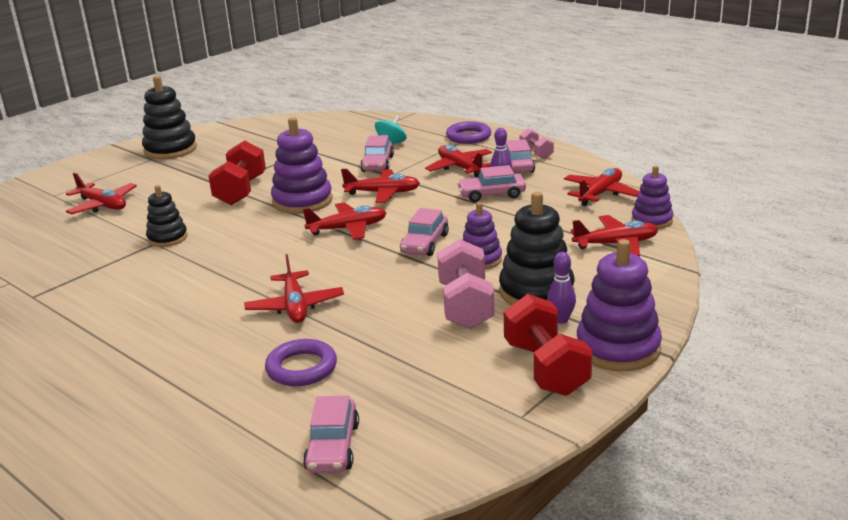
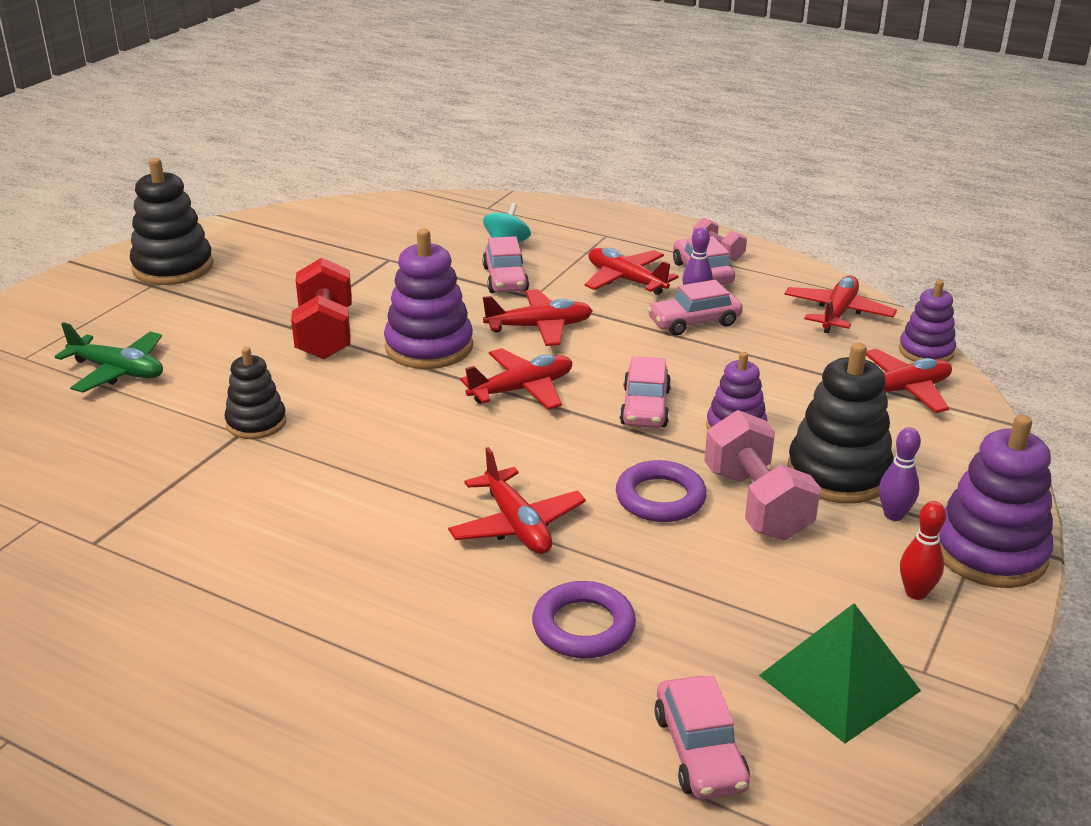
camera: 15 degrees left, 5 degrees up
(103, 205) = (118, 371): red plane -> green plane
(455, 417) = (839, 682): none -> green pyramid
(468, 137) = (610, 229): purple ring -> purple ring (660, 498)
(546, 368) = (915, 593): red dumbbell -> red bowling pin

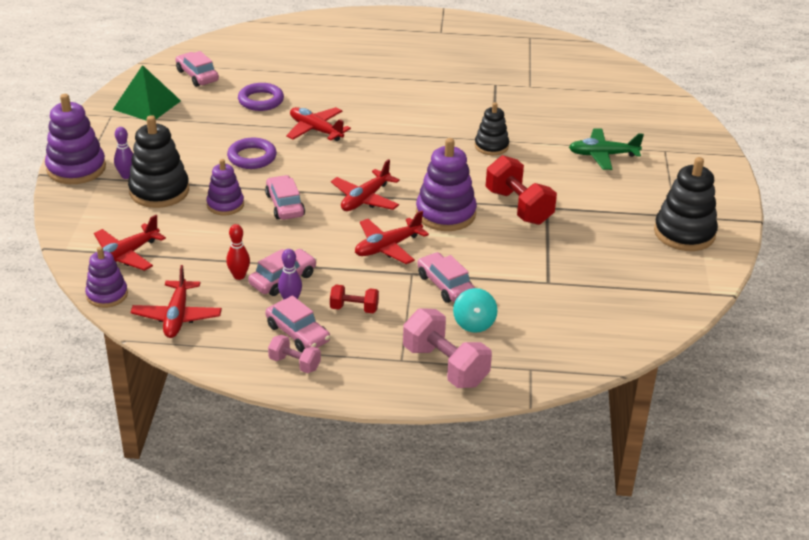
camera: 155 degrees right, 5 degrees up
(626, 280) = (354, 309): red plane -> red dumbbell
(756, 504) = (200, 165): pink dumbbell -> pink dumbbell (445, 366)
(915, 593) = (114, 143): red bowling pin -> red bowling pin (239, 276)

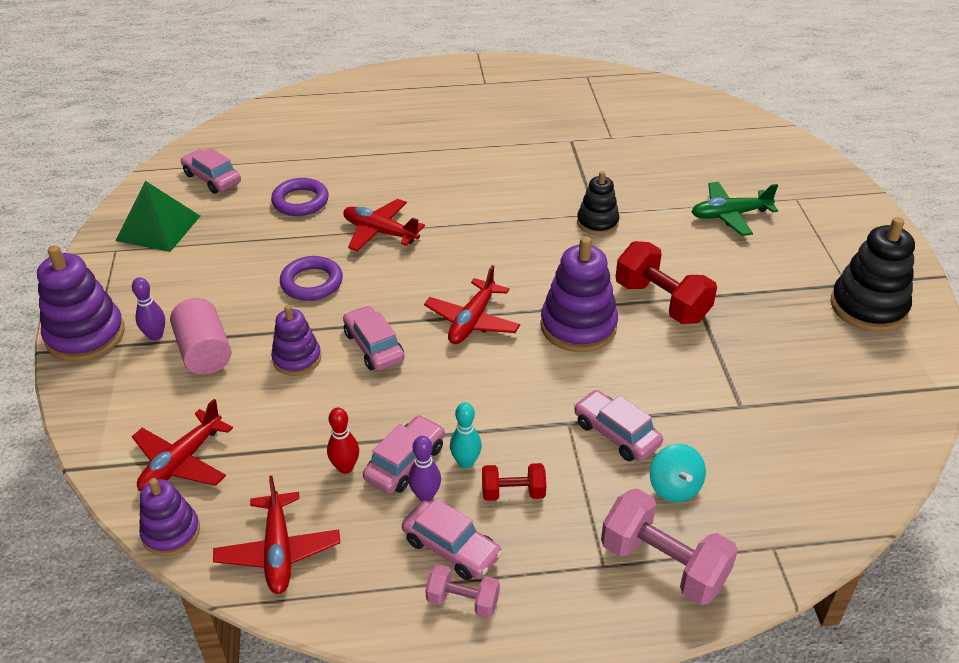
camera: 10 degrees left, 5 degrees up
(159, 191) = (204, 352): black stacking toy -> pink cylinder
(326, 286) = (466, 462): none -> turquoise bowling pin
(387, 247) = (524, 388): red plane -> none

